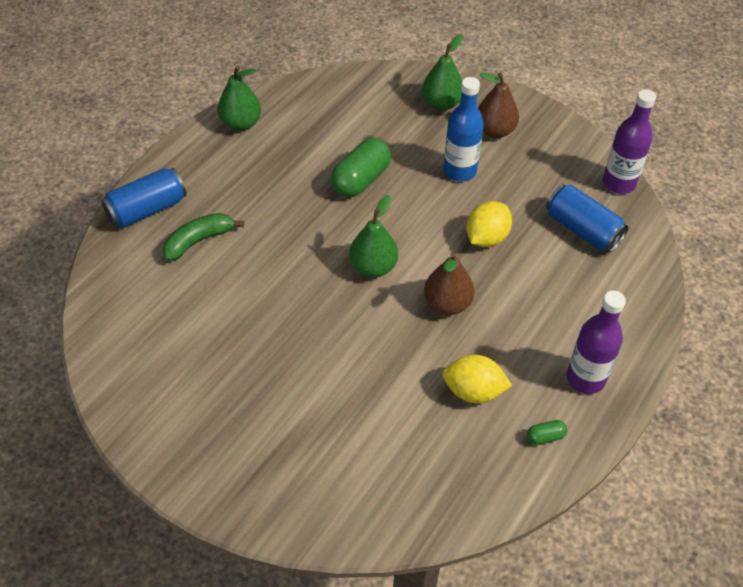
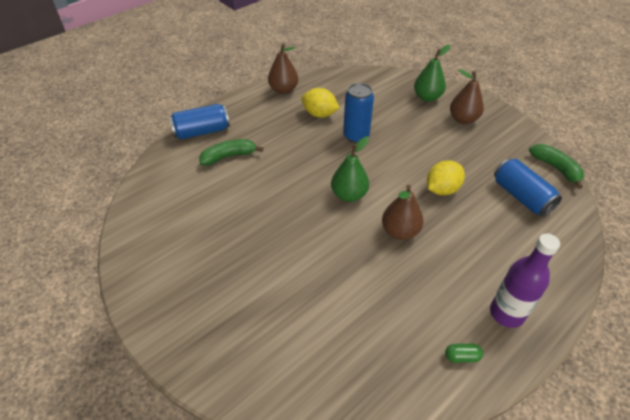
camera: 15 degrees right, 5 degrees down
(241, 123) = (283, 90): green pear -> brown pear
(361, 180) = (356, 136): green capsule -> blue can
(459, 171) = (431, 141): blue bottle -> none
(473, 391) = (406, 304): yellow lemon -> yellow lemon (319, 114)
(619, 183) = (556, 168): purple bottle -> green banana

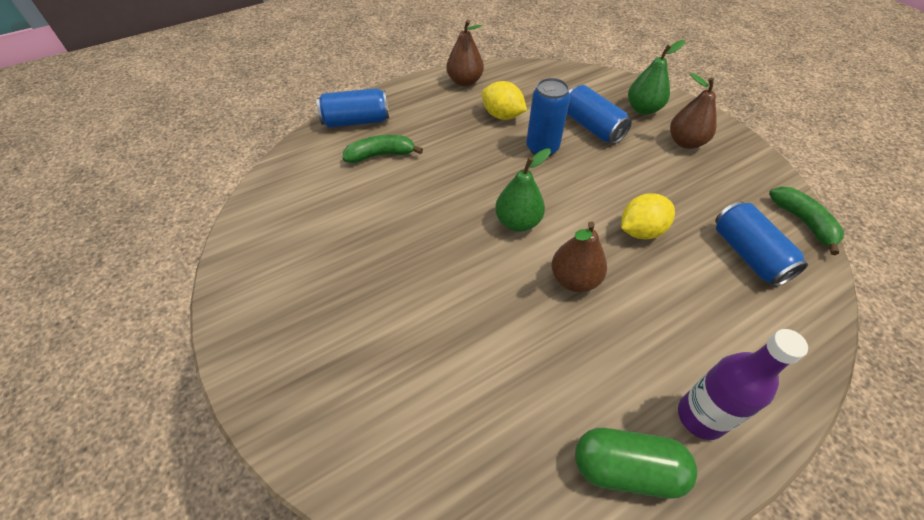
camera: 10 degrees right, 5 degrees up
(391, 115) = (592, 127): none -> blue can
(462, 356) = (626, 469): green capsule -> green capsule, size x2.21

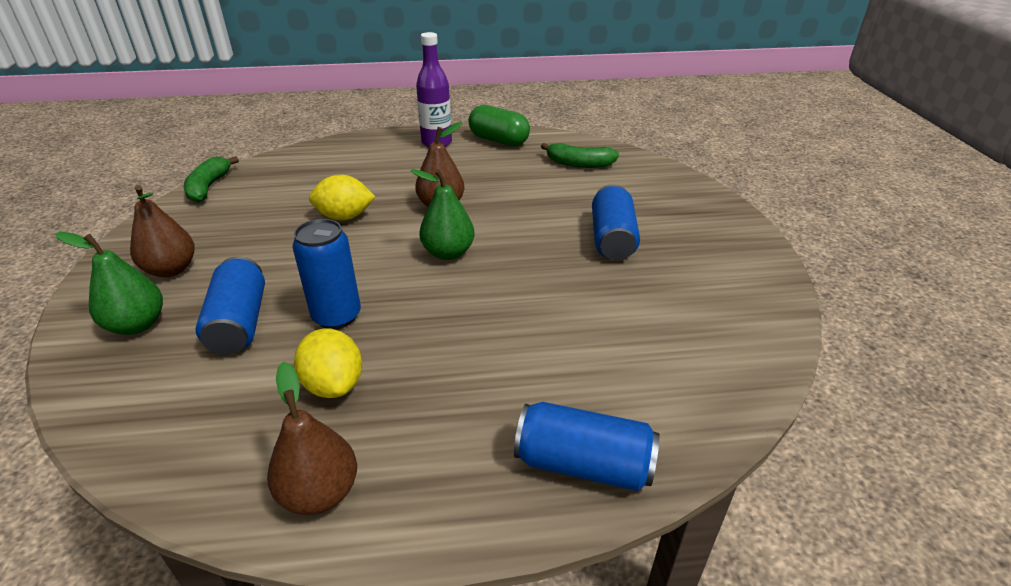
camera: 155 degrees left, 15 degrees down
(381, 155) = (563, 379): green banana -> green banana (579, 164)
(748, 254) = (288, 184): blue can -> blue can (612, 239)

